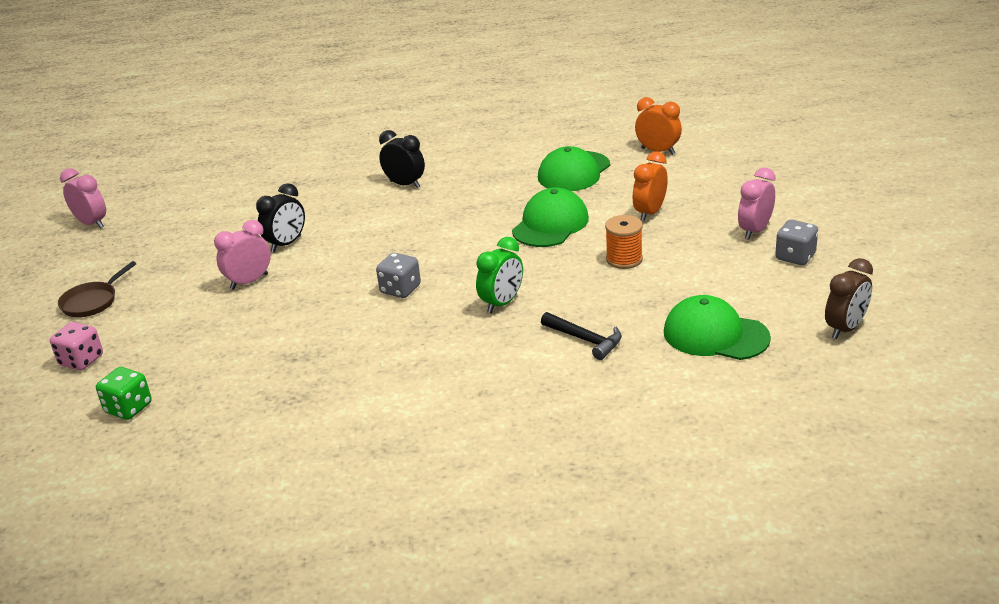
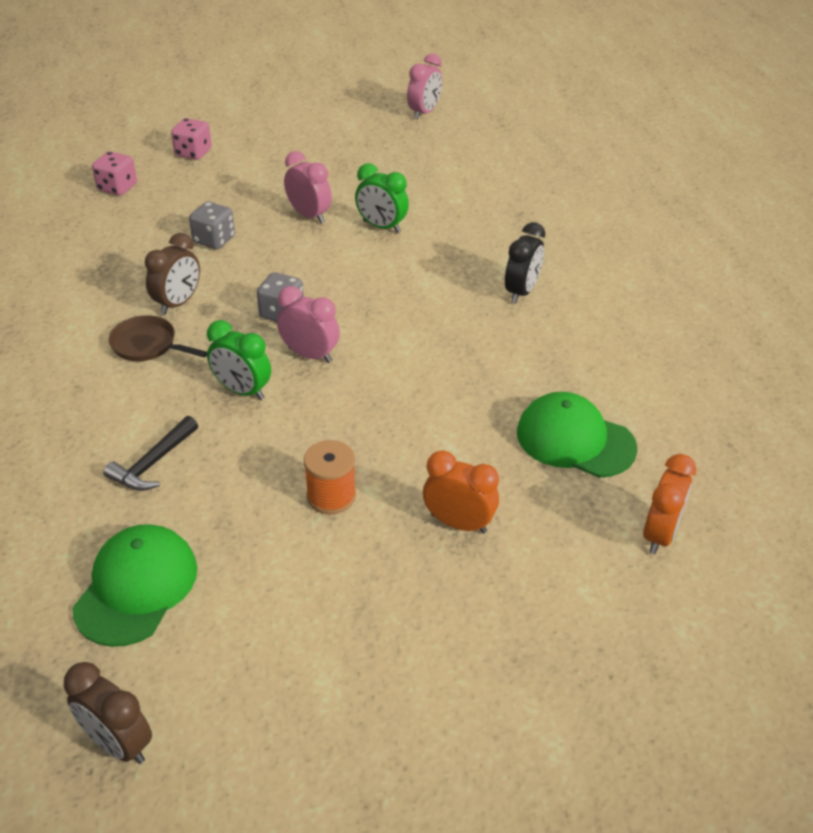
camera: 80 degrees right, 10 degrees up
(92, 302) = (285, 140): brown pan -> brown pan (148, 345)
(128, 408) = (117, 188): green dice -> pink dice
(286, 244) = (381, 227): black clock -> green clock
(368, 346) = (178, 303): none -> brown clock
(550, 224) = (424, 422): green cap -> none
(755, 231) = (405, 649): pink clock -> pink clock (310, 355)
(795, 257) = (324, 697): grey dice -> grey dice (214, 240)

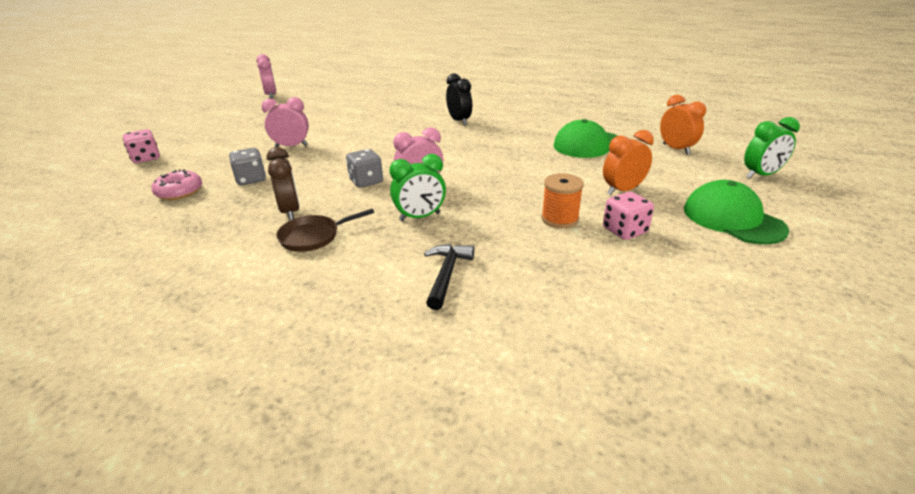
camera: 50 degrees left, 10 degrees down
(117, 188) = (114, 194): pink dice -> pink dice (624, 231)
(118, 743) = (752, 391): brown clock -> none
(136, 587) = (577, 325): green cap -> green cap (732, 219)
(153, 218) = (180, 192): none -> pink donut
(153, 463) = (446, 274): black hammer -> black hammer turned 150 degrees counterclockwise
(381, 227) = (343, 133): green clock -> green clock (761, 175)

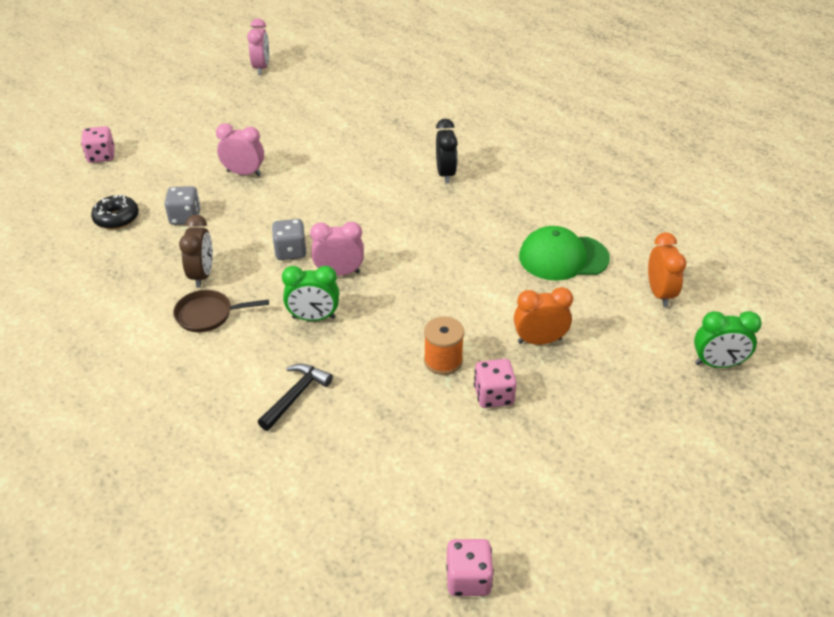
camera: 20 degrees right, 10 degrees up
(180, 192) = (116, 218): pink donut -> black donut
(732, 219) = (618, 415): green cap -> none
(759, 379) = (468, 579): none -> pink dice

